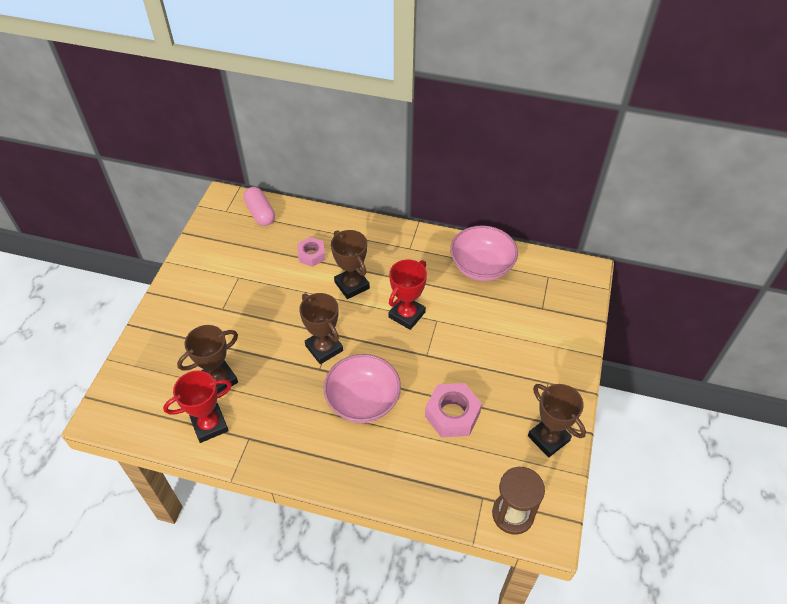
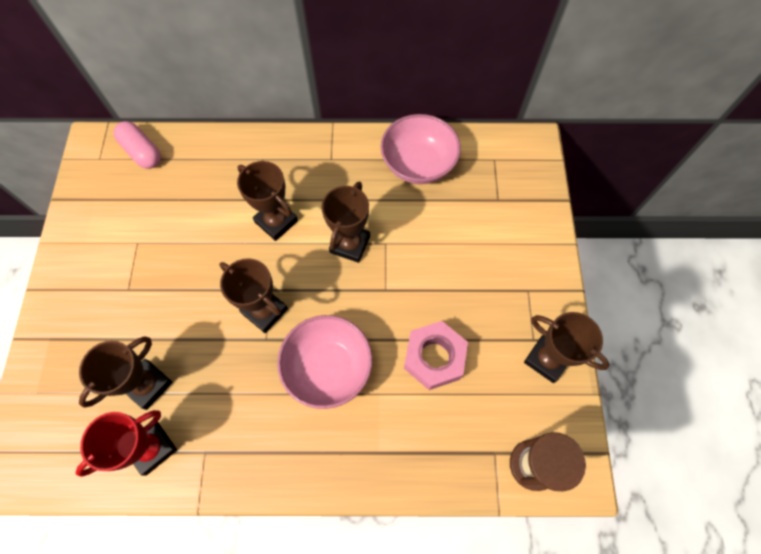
camera: 15 degrees left, 15 degrees up
(311, 255) = (218, 193): pink nut -> none
(407, 315) = (350, 244): red trophy -> brown trophy

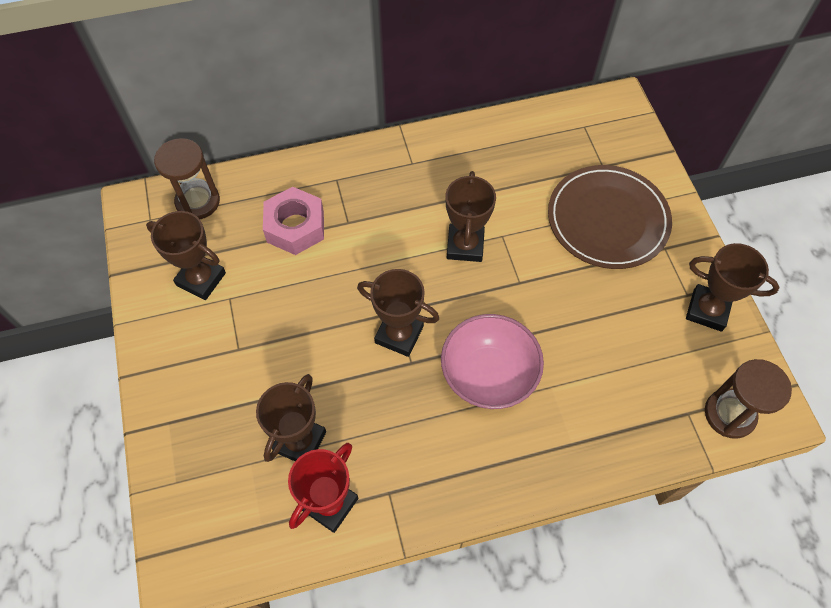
camera: 15 degrees left, 5 degrees down
(142, 152) = (198, 202): pink capsule -> brown hourglass
(276, 221) = (377, 240): brown trophy -> brown trophy (201, 279)
(418, 164) = (507, 148): pink bowl -> none
(434, 358) = (594, 337): pink nut -> pink nut (295, 227)
(485, 251) = (607, 220): none -> brown plate

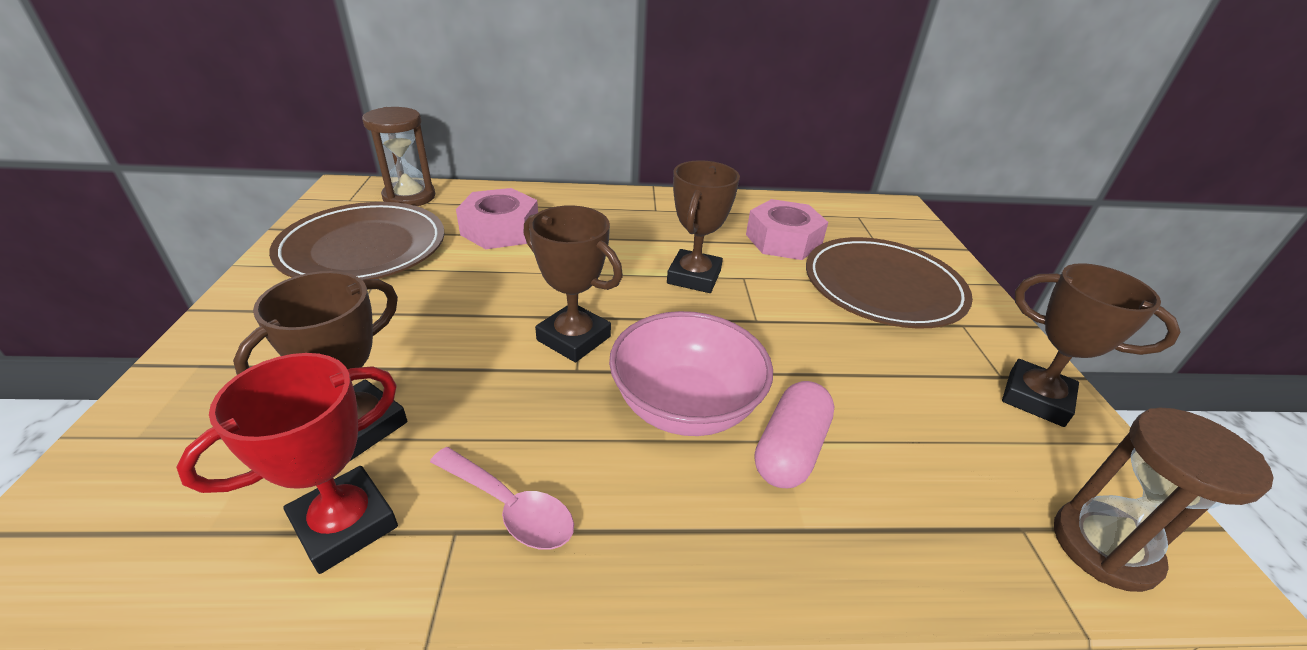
camera: 10 degrees right, 25 degrees down
(201, 279) = (363, 248): brown trophy -> brown plate
(411, 472) = (510, 507): none -> pink spoon
(526, 179) = (783, 240): none -> pink nut
(557, 392) = (790, 449): none -> pink capsule

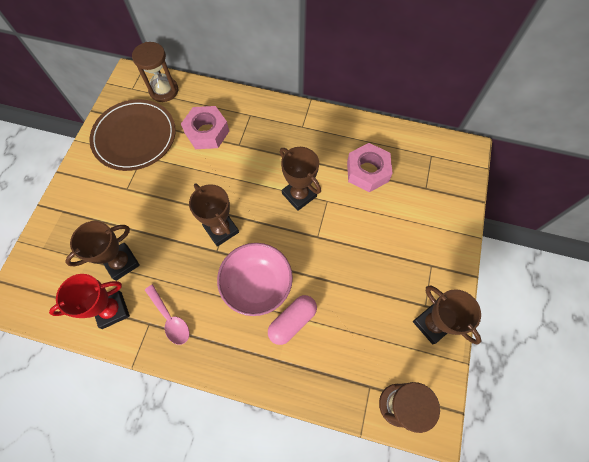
camera: 20 degrees right, 30 degrees up
(694, 277) = (299, 195): brown trophy -> brown trophy turned 75 degrees counterclockwise
(883, 287) = (404, 226): brown plate -> none

